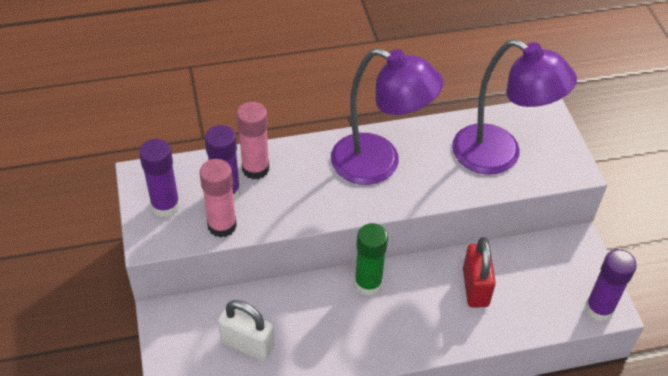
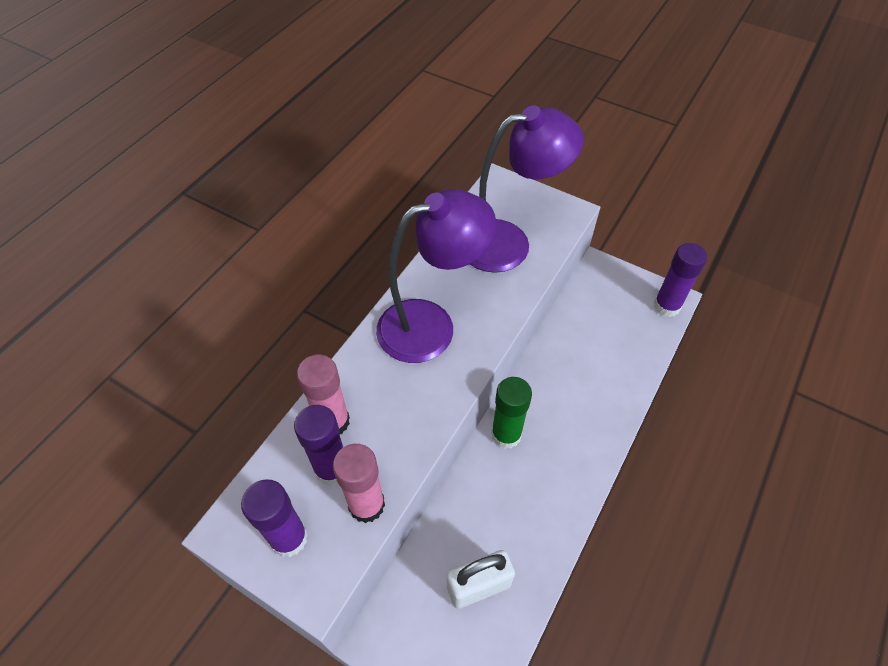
camera: 45 degrees left, 5 degrees up
(475, 287) = (579, 364): red padlock -> none

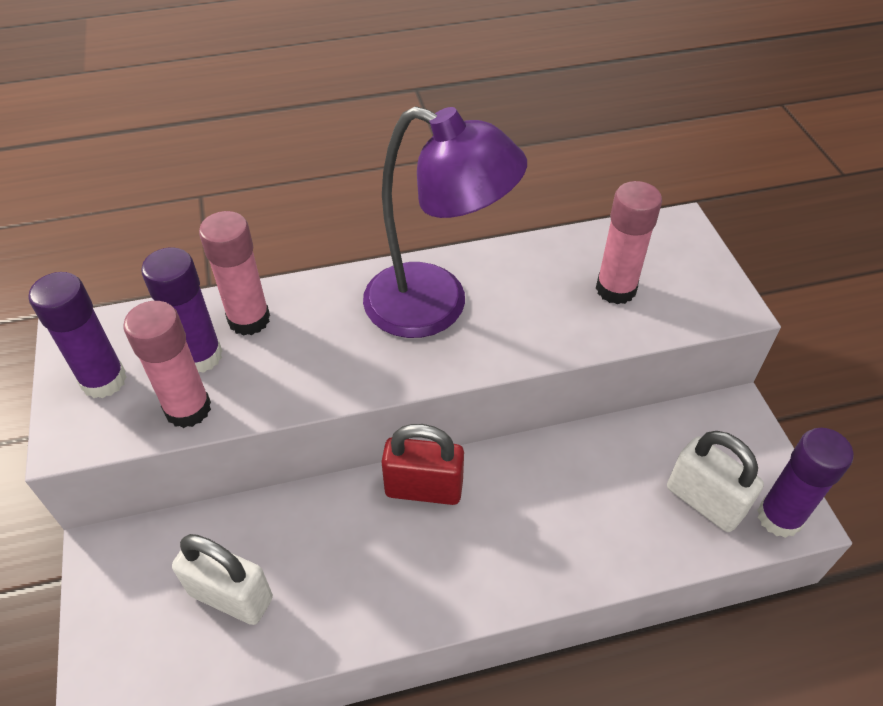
camera: 45 degrees right, 5 degrees down
(506, 434) = (424, 488): green glue stick -> red padlock
(509, 243) = (616, 289): purple lamp -> pink glue stick
(632, 325) = (704, 501): none -> white padlock

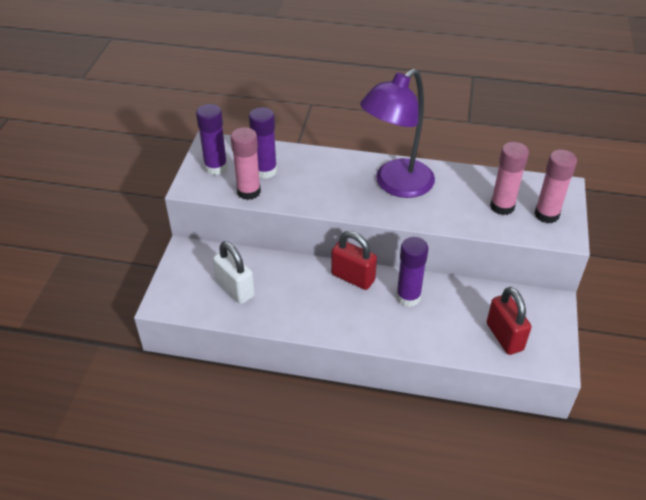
camera: 25 degrees right, 5 degrees down
(249, 319) = (296, 162): pink glue stick -> pink glue stick (546, 214)
(436, 307) = (396, 185): purple lamp -> purple lamp turned 90 degrees clockwise
(704, 501) = (504, 337): white padlock -> red padlock
(779, 517) = (544, 359): purple glue stick -> purple glue stick (408, 297)

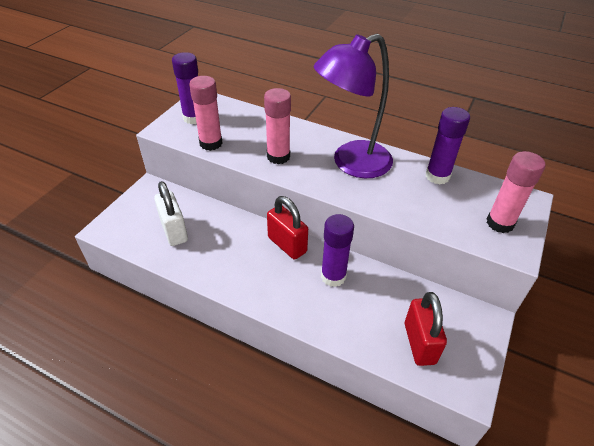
camera: 15 degrees right, 0 degrees up
(265, 171) = (235, 128): purple glue stick -> purple glue stick (437, 176)
(502, 206) = (453, 205): pink glue stick -> pink glue stick (278, 156)

